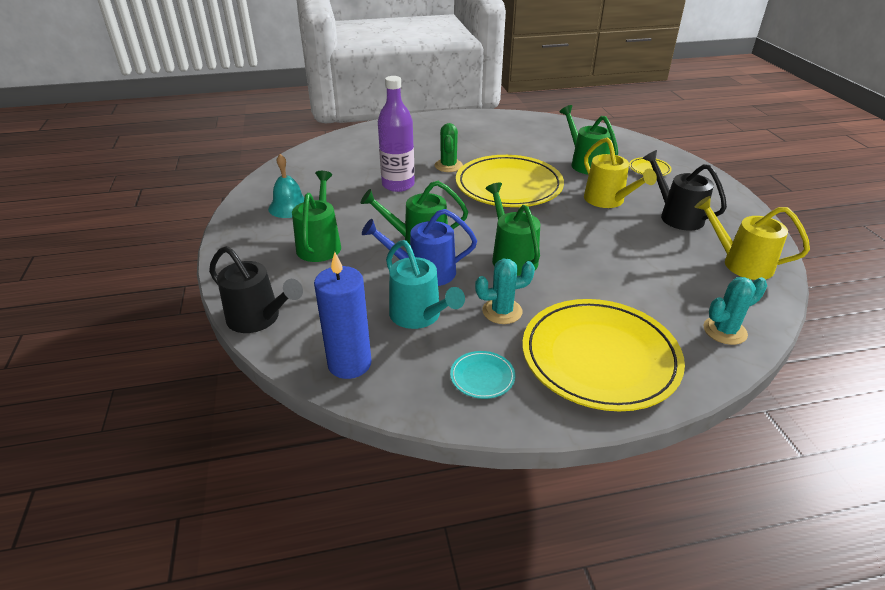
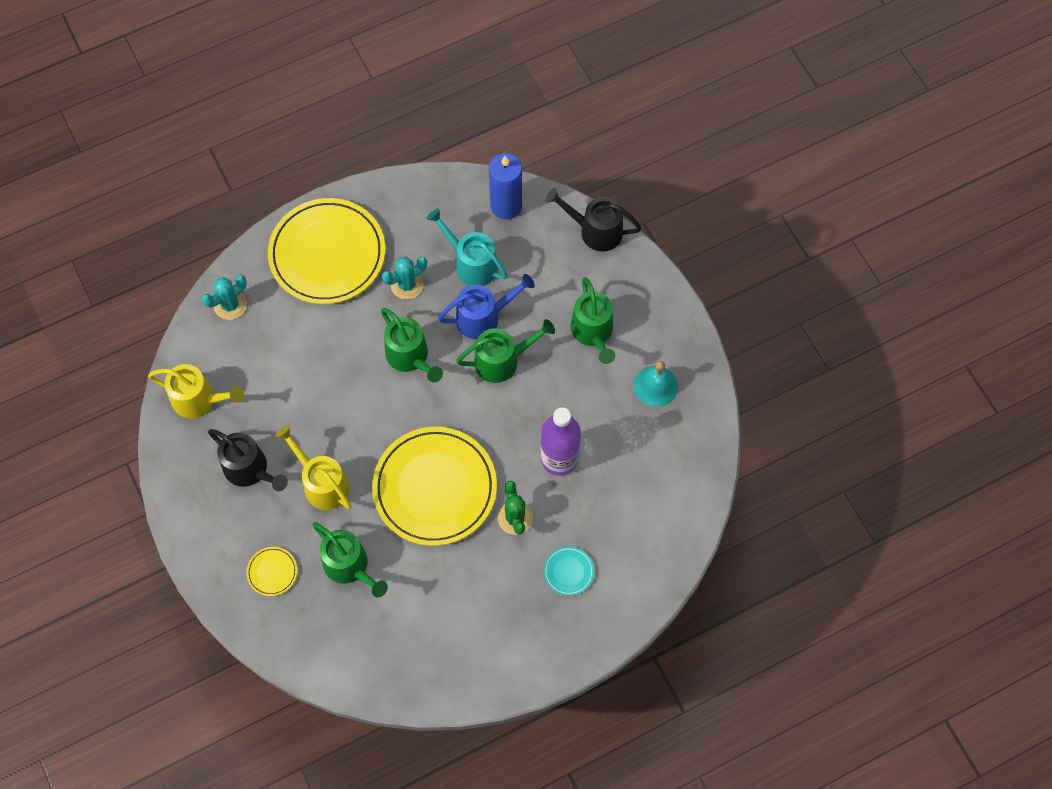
camera: 165 degrees right, 30 degrees up
(482, 377) = (409, 216): turquoise plate -> turquoise plate (568, 572)

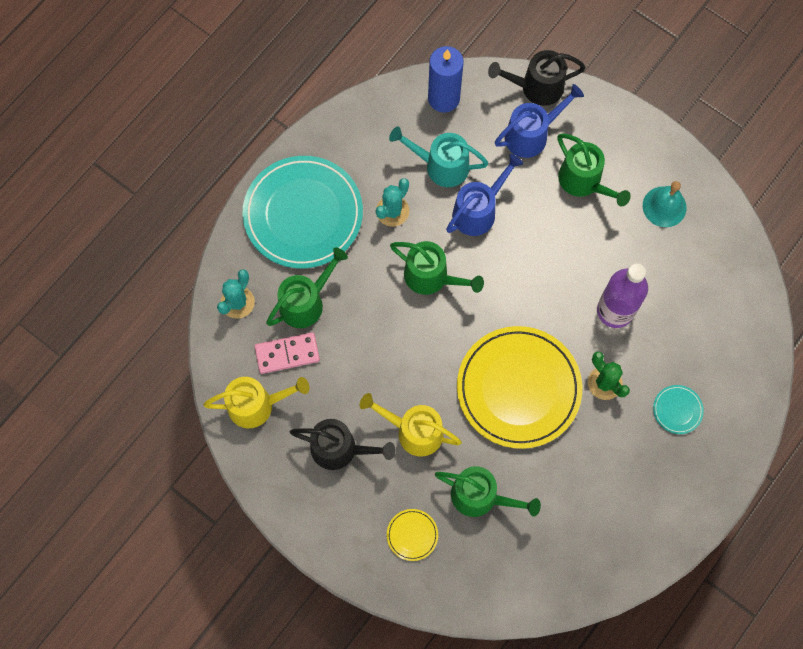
camera: 25 degrees left, 5 degrees up
(249, 367) = (287, 354): none -> pink domino
(327, 254) = (303, 214): yellow plate -> turquoise plate
(502, 360) = (517, 243): green watering can -> green watering can (306, 302)
(568, 271) = (531, 135): none -> blue watering can

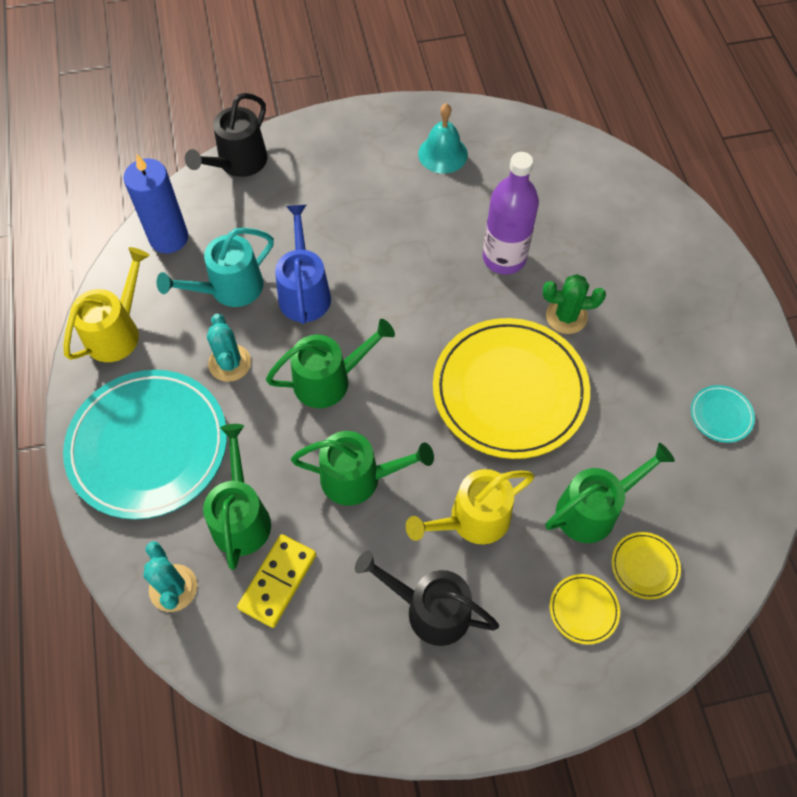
camera: 50 degrees left, 10 degrees down
(257, 405) = (304, 660): yellow watering can -> yellow watering can (117, 331)
(287, 354) = (277, 581): pink domino -> yellow domino
(340, 449) = (430, 609): black watering can -> black watering can turned 120 degrees counterclockwise
(469, 552) = (644, 566): none -> yellow plate
(531, 135) = (277, 198): blue watering can -> none
(584, 182) = (361, 193): green watering can -> green watering can (359, 478)
(677, 410) = (641, 280): turquoise plate -> turquoise plate (721, 415)

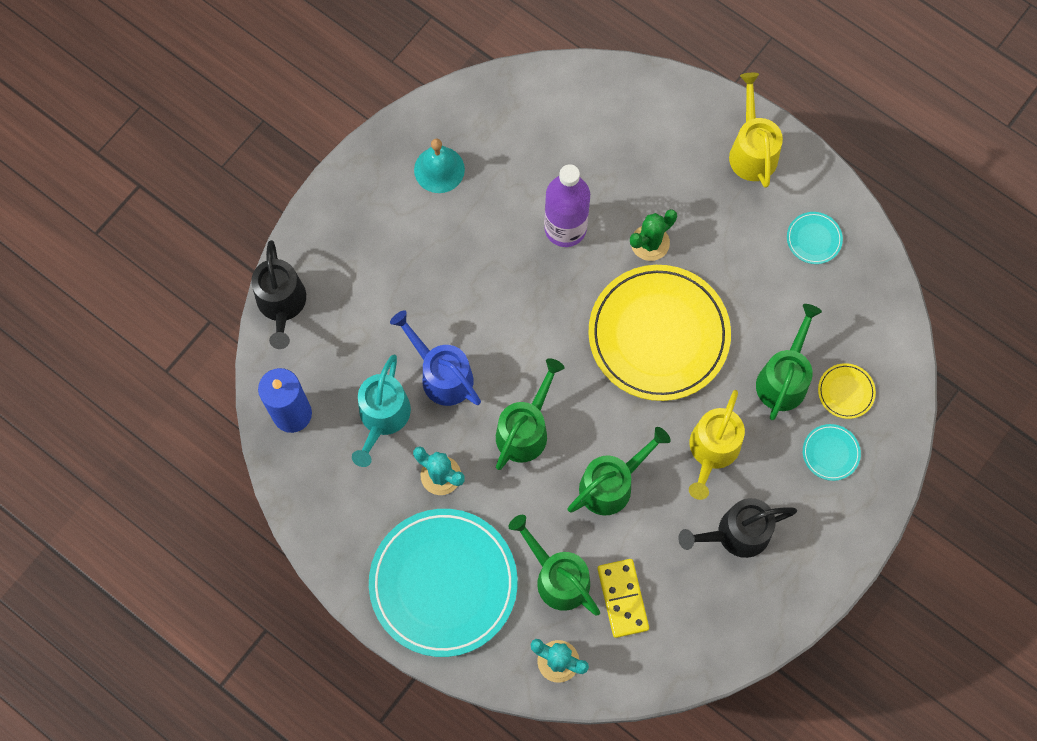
camera: 40 degrees left, 10 degrees up
(117, 331) = (331, 520): yellow watering can -> yellow watering can (751, 151)
(583, 609) = (830, 453): yellow plate -> turquoise plate

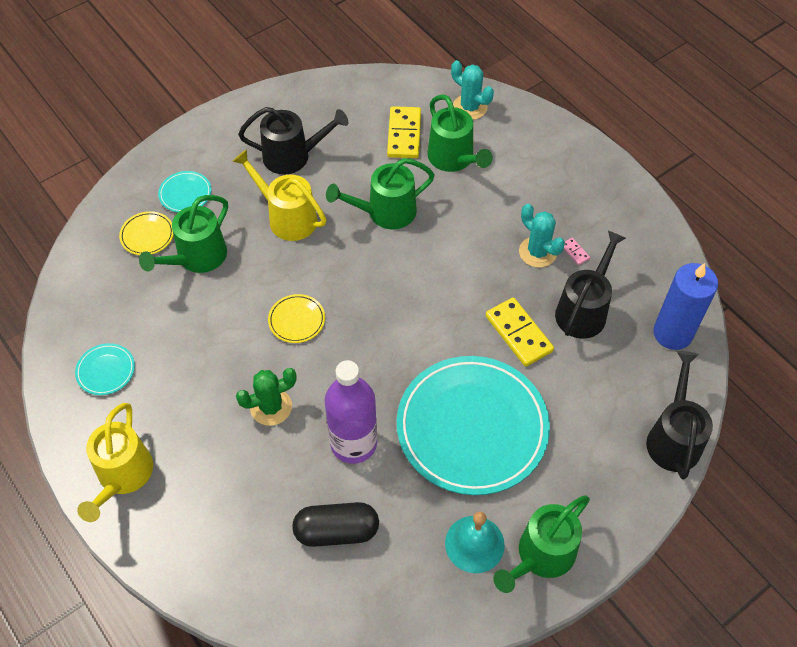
camera: 165 degrees left, 15 degrees down
(382, 418) = (584, 310): turquoise watering can -> black watering can
(402, 485) = (575, 252): none -> pink domino
(441, 375) = (518, 333): blue watering can -> yellow domino
(443, 583) = (552, 175): turquoise plate -> turquoise plate (472, 427)
(525, 429) = (450, 270): green watering can -> green watering can (541, 556)
(555, 151) = (336, 531): none -> black capsule
(658, 335) = (296, 320): yellow plate -> yellow plate, size x0.40
(712, 451) = (287, 217): yellow watering can -> yellow watering can turned 90 degrees counterclockwise

